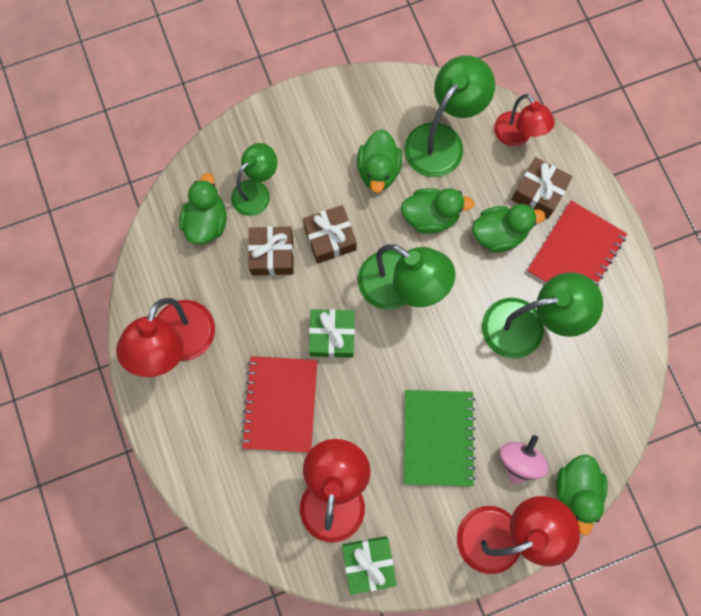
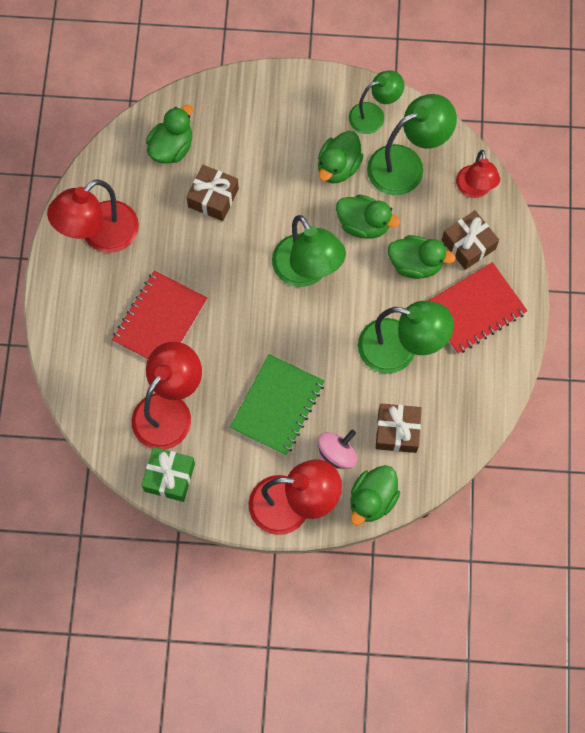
camera: 25 degrees right, 5 degrees down
(257, 192) = (226, 141): green lamp -> green lamp (374, 115)
(330, 238) = (268, 205): brown gift -> brown gift (397, 431)
(332, 336) = (230, 285): green gift -> none

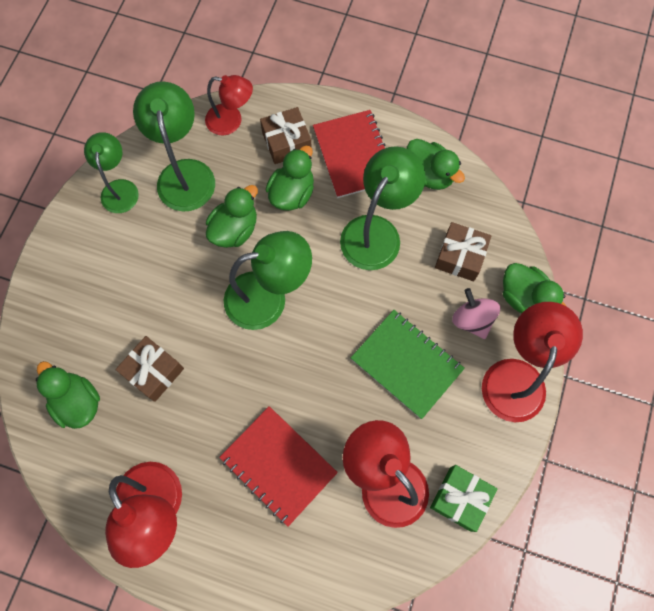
camera: 75 degrees left, 0 degrees up
(338, 167) = (163, 237): green duck -> green duck (429, 174)

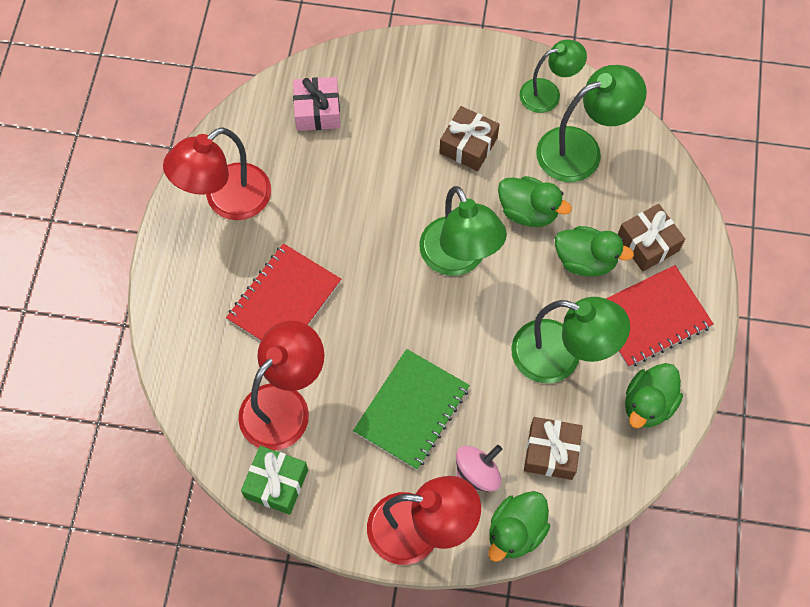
camera: 80 degrees right, 5 degrees down
(77, 402) = (317, 111): green duck -> pink gift
(153, 372) = (359, 169): brown gift -> brown gift (468, 145)
(231, 121) = (658, 182): red lamp -> none

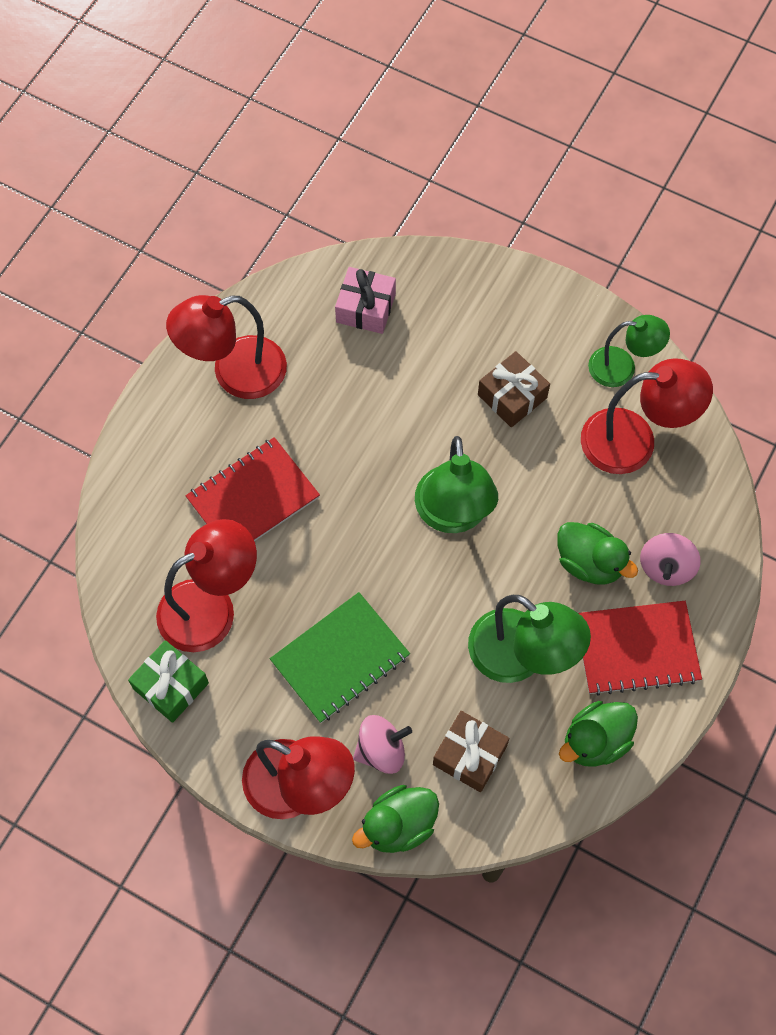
camera: 20 degrees right, 0 degrees up
(528, 211) = (548, 489): green duck -> none
(581, 150) = (634, 441): green lamp -> red lamp
(647, 243) = (666, 567): brown gift -> pink spinning top

